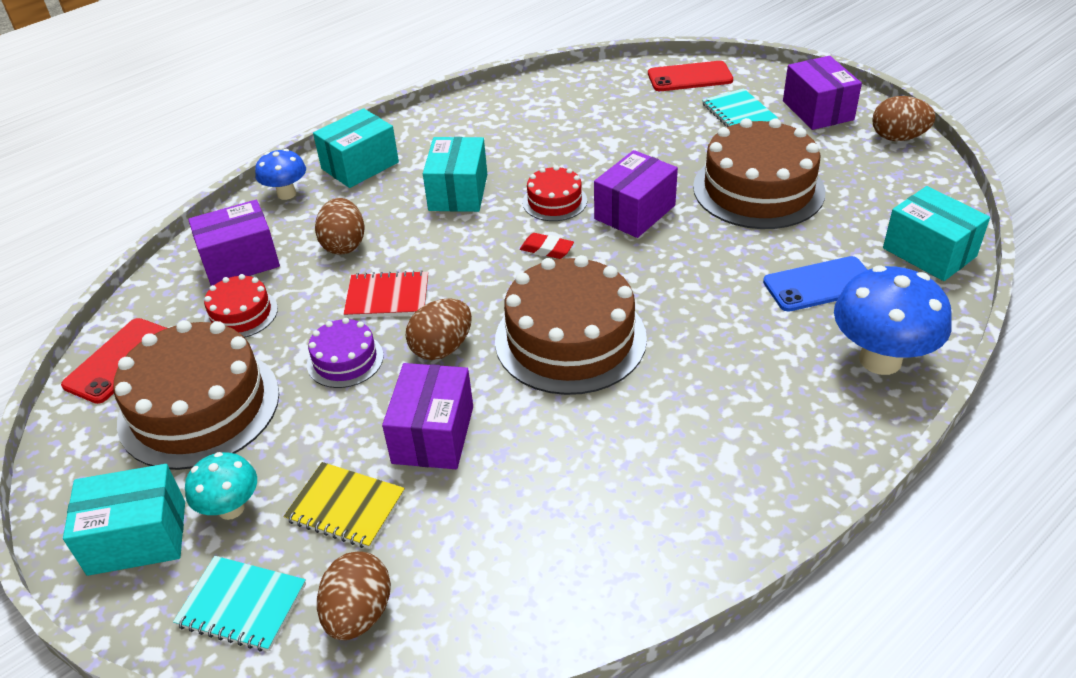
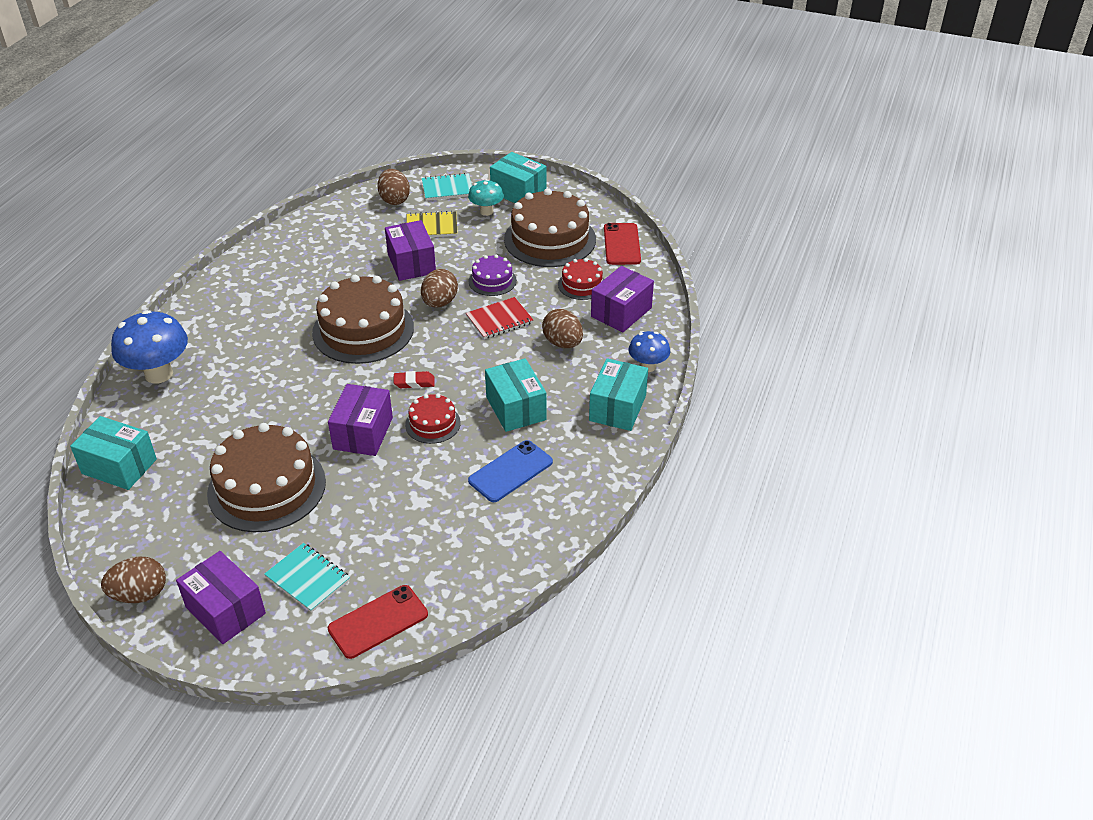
camera: 150 degrees right, 0 degrees up
(137, 537) = (518, 192): turquoise box -> turquoise box turned 75 degrees clockwise
(820, 285) = (203, 414): blue phone -> blue phone (510, 471)

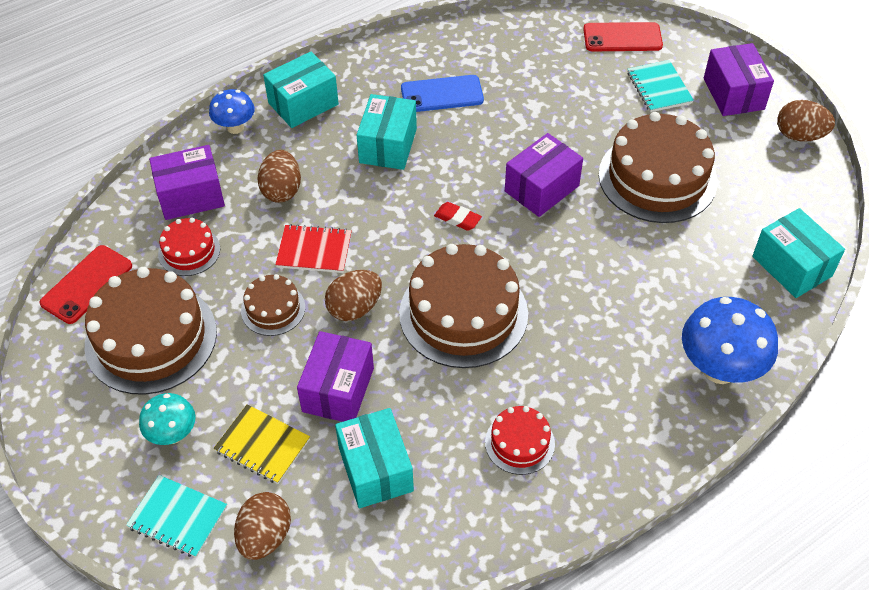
camera: 145 degrees left, 10 degrees up
(433, 424) = (472, 167): red cake -> red cake (519, 443)
(492, 281) = (273, 309): purple cake -> brown cake
(518, 192) = (100, 449): turquoise box -> turquoise box (376, 469)

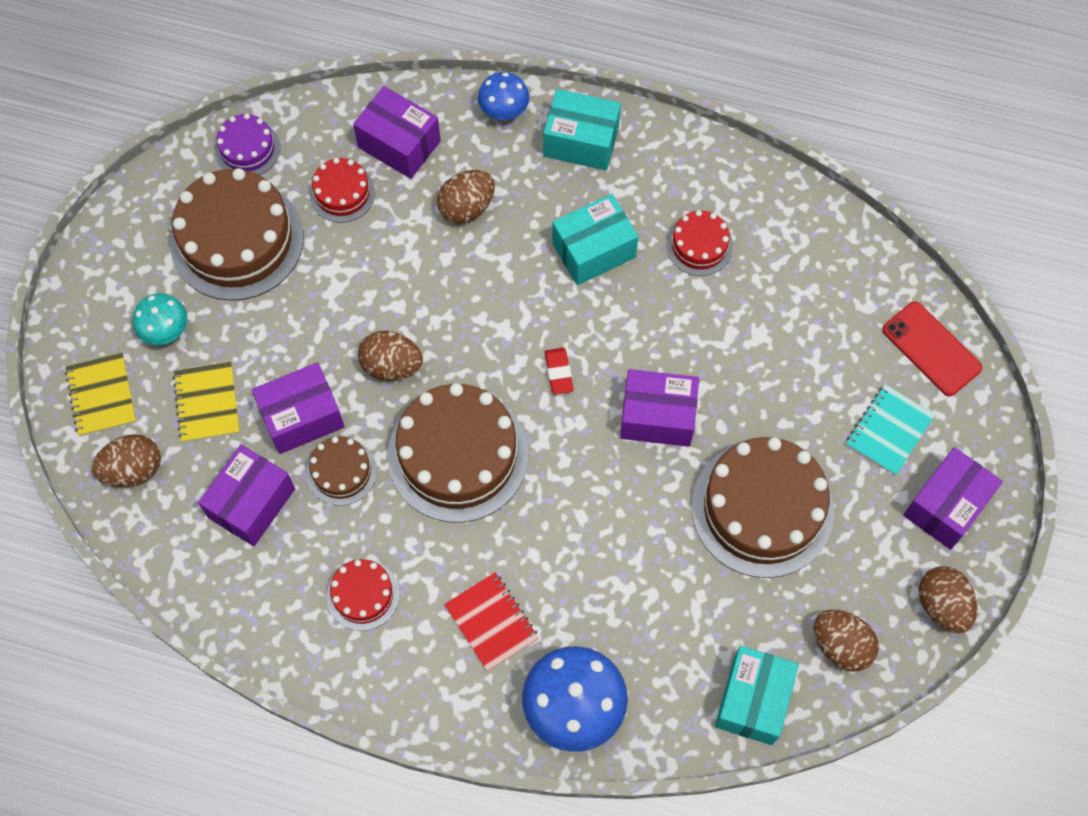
camera: 50 degrees right, 15 degrees up
(87, 284) = (247, 149): red phone -> purple cake
(177, 517) = (101, 396): turquoise notebook -> yellow notebook
(273, 309) = (338, 304): brown cake -> brown cake (341, 472)
(314, 250) = (424, 286): red notebook -> red notebook (491, 622)
(376, 469) = (252, 503): turquoise box -> purple box
(442, 94) = (699, 245): blue phone -> red cake
(788, 199) = (841, 645): none -> brown egg

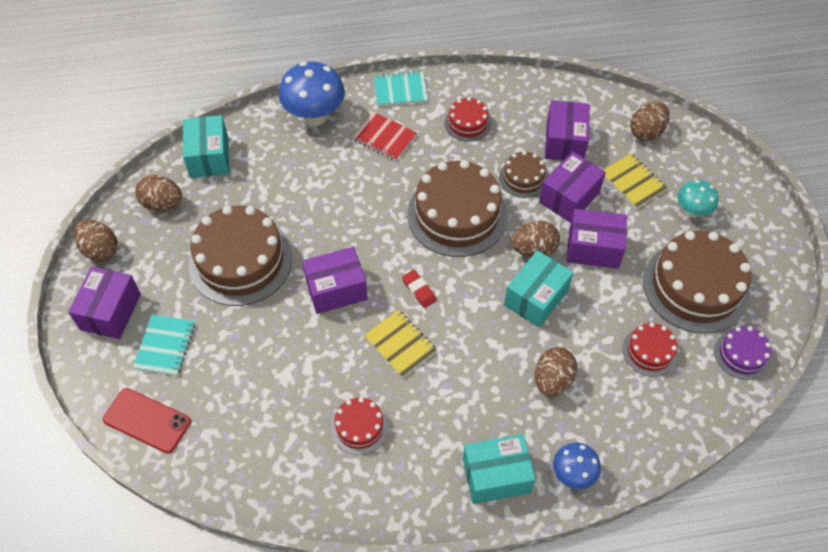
camera: 155 degrees right, 10 degrees down
(101, 396) = (698, 161): yellow notebook -> yellow notebook (400, 344)
(399, 144) = (635, 408): purple box -> purple box (593, 248)
(426, 701) = (400, 90): none -> turquoise notebook
(594, 250) = (439, 388): turquoise box -> turquoise box (536, 298)

